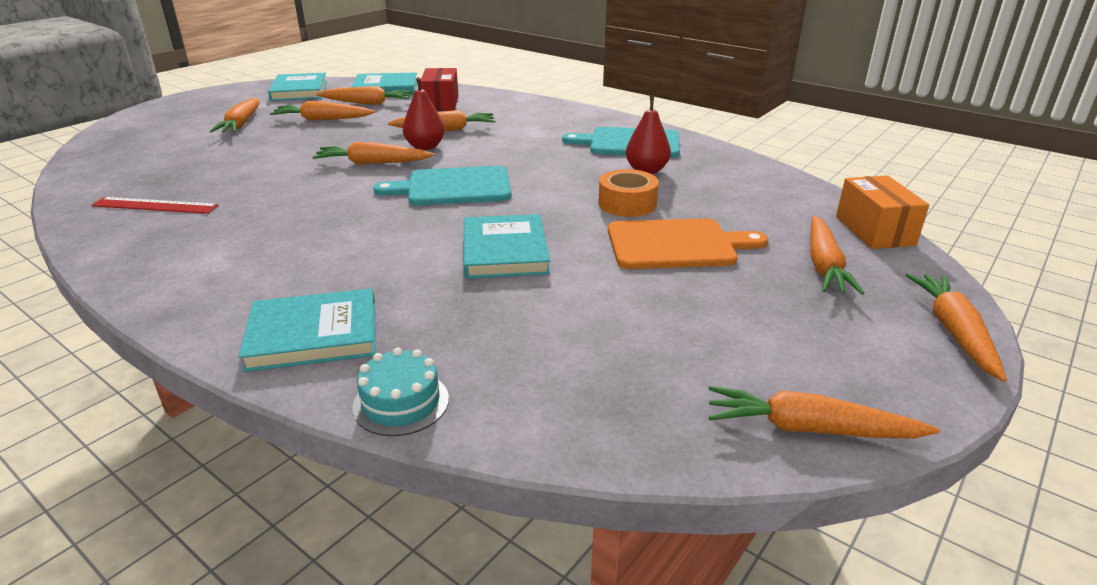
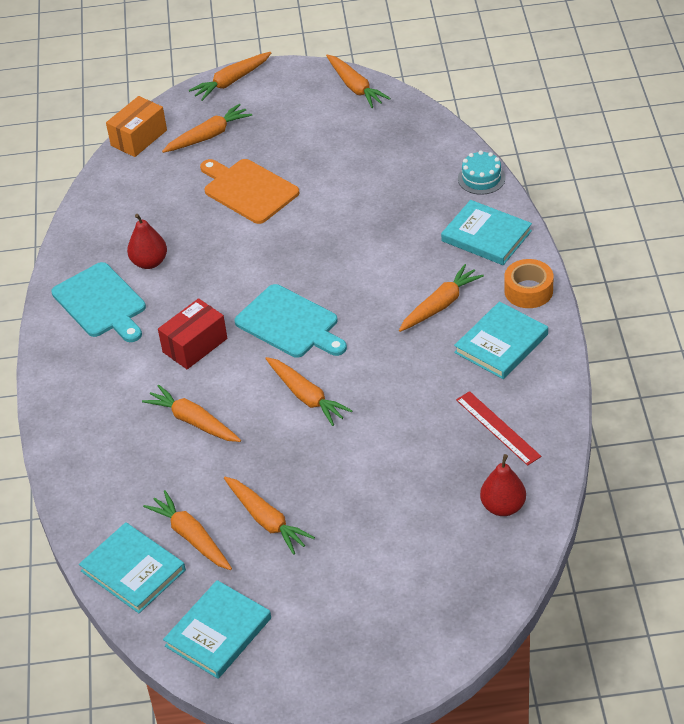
camera: 130 degrees left, 15 degrees up
(241, 124) = (343, 562): orange carrot -> orange carrot (440, 305)
(425, 147) = (243, 399): red pear -> red pear (503, 506)
(441, 103) = (131, 485): red box -> red box (195, 345)
(505, 251) = (338, 240): turquoise book -> turquoise book (501, 343)
(627, 204) = (216, 237): orange tape -> orange tape (528, 291)

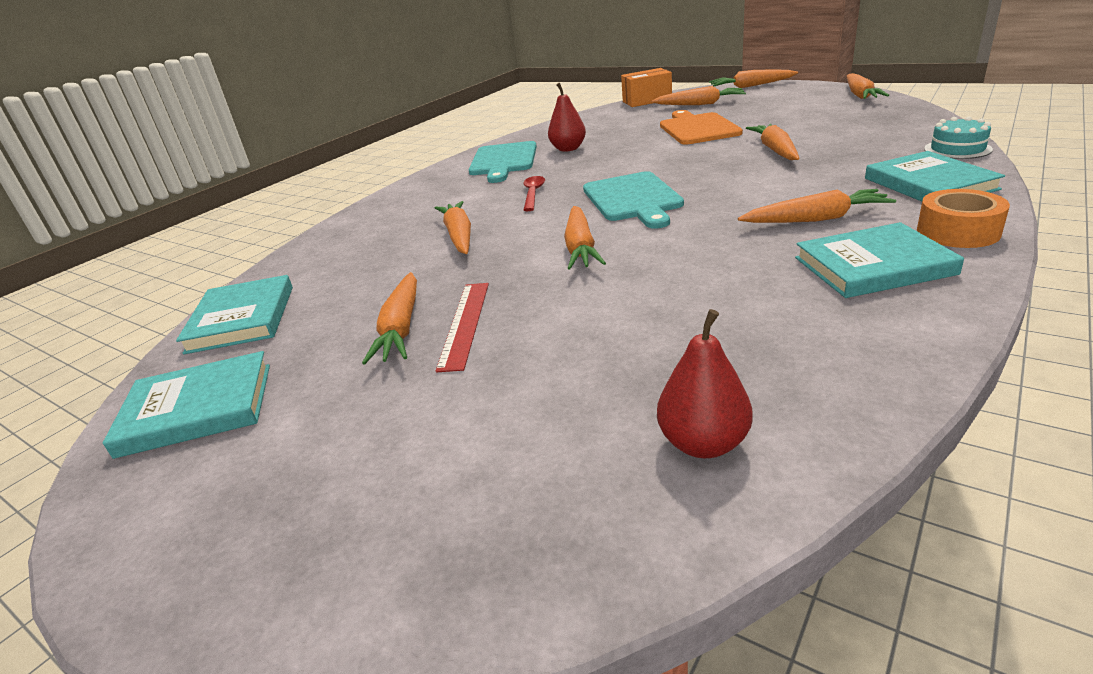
camera: 40 degrees right, 15 degrees down
(191, 537) = (322, 313): orange carrot -> orange carrot (775, 150)
(195, 345) = (533, 194): red box -> red spoon
(498, 428) = (789, 344): red ruler -> red ruler (465, 323)

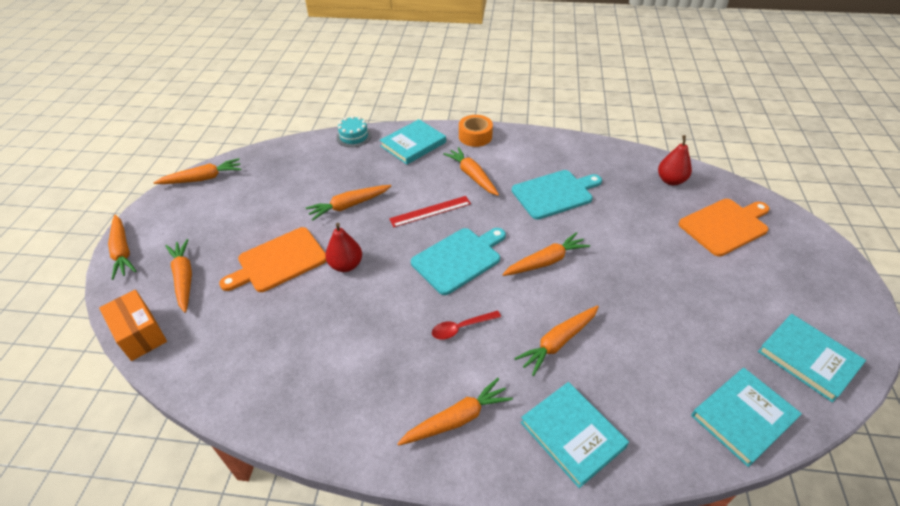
camera: 120 degrees left, 15 degrees up
(401, 328) = (680, 307): orange carrot -> orange carrot (457, 419)
(465, 323) = (656, 279): red ruler -> red ruler (430, 211)
(495, 463) = (725, 225): none -> orange cutting board
(503, 161) = (369, 400): turquoise cutting board -> turquoise cutting board (554, 193)
(568, 149) = (331, 349): red pear -> red pear (346, 265)
(873, 266) = (520, 156): turquoise book -> turquoise book (572, 434)

